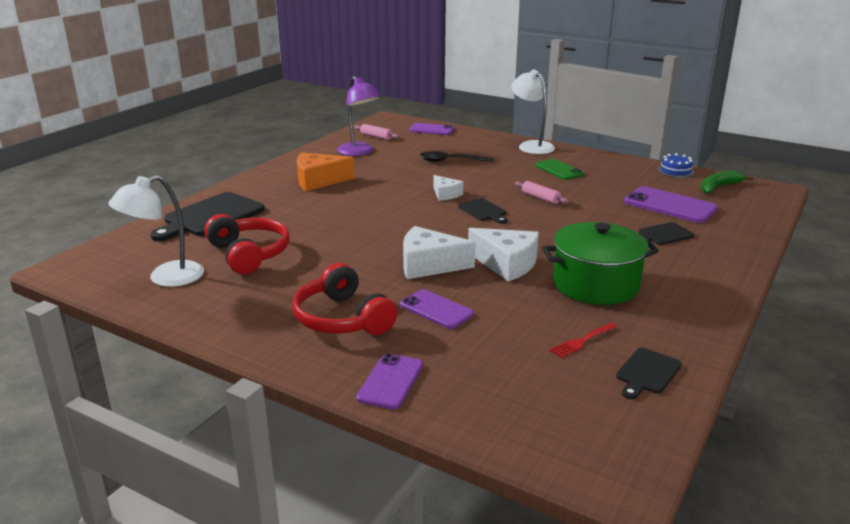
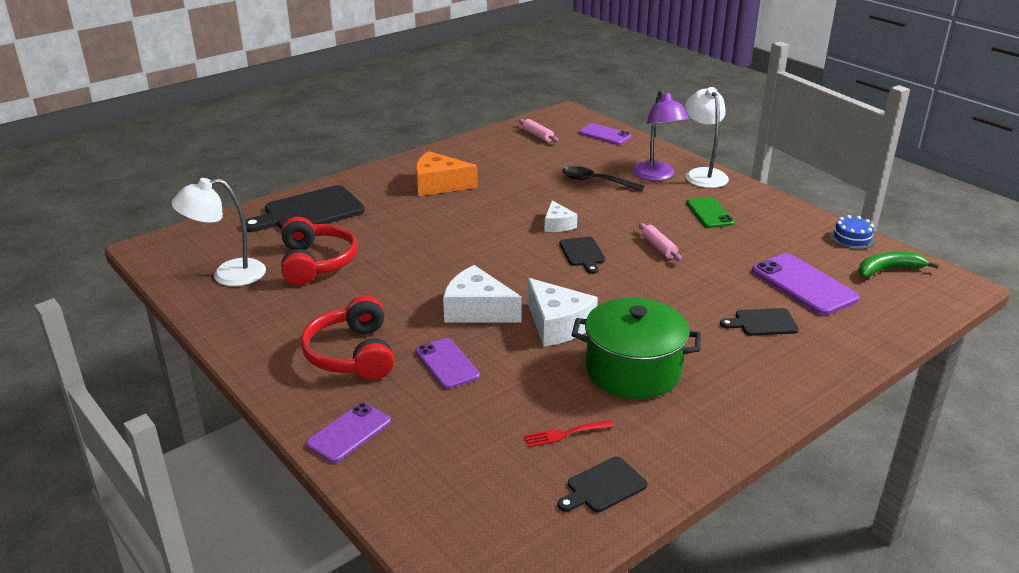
camera: 20 degrees right, 5 degrees up
(359, 152) = (505, 154): purple lamp -> purple lamp (656, 176)

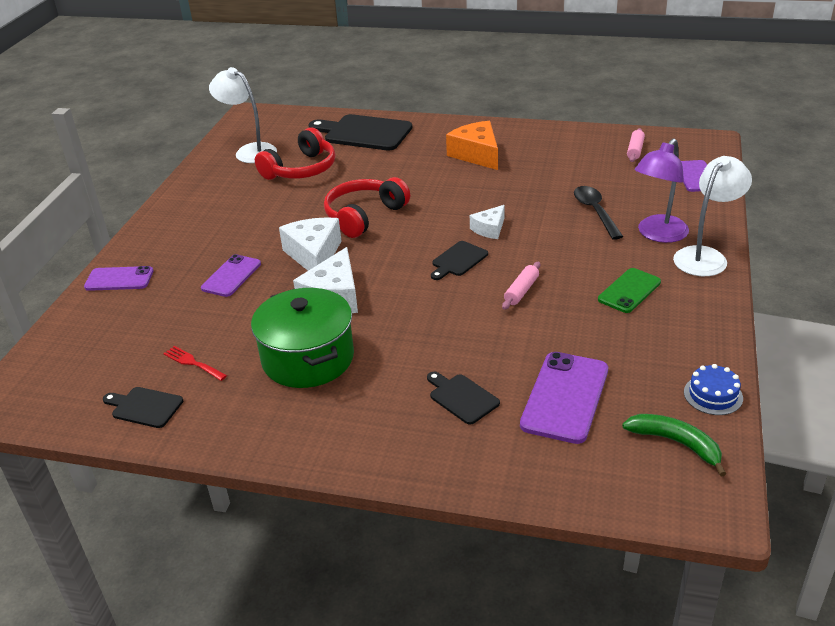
camera: 55 degrees right, 5 degrees up
(352, 354) = (206, 237): red headphones -> red headphones (364, 216)

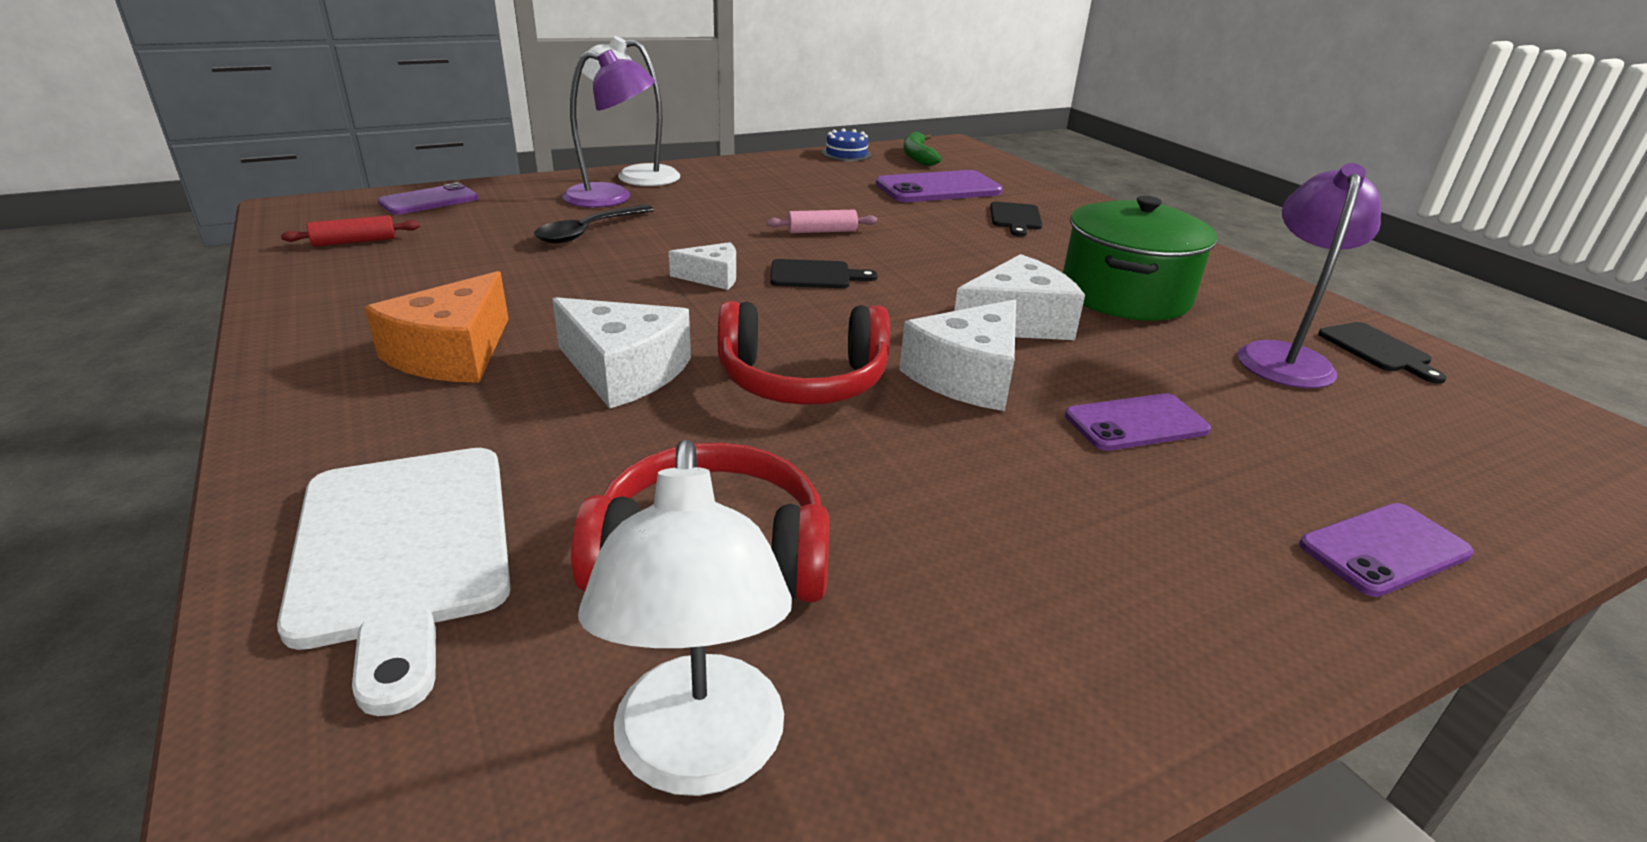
camera: 135 degrees left, 5 degrees down
(119, 279) = (1384, 549): purple phone -> purple phone turned 75 degrees counterclockwise
(193, 363) = (1284, 357): red fork -> purple lamp
(364, 133) = (404, 551): black cutting board -> white cutting board
(420, 182) = (624, 371): none -> white cheese
(629, 291) = (746, 192): green phone -> none
(635, 150) = (355, 242): pink rolling pin -> red rolling pin

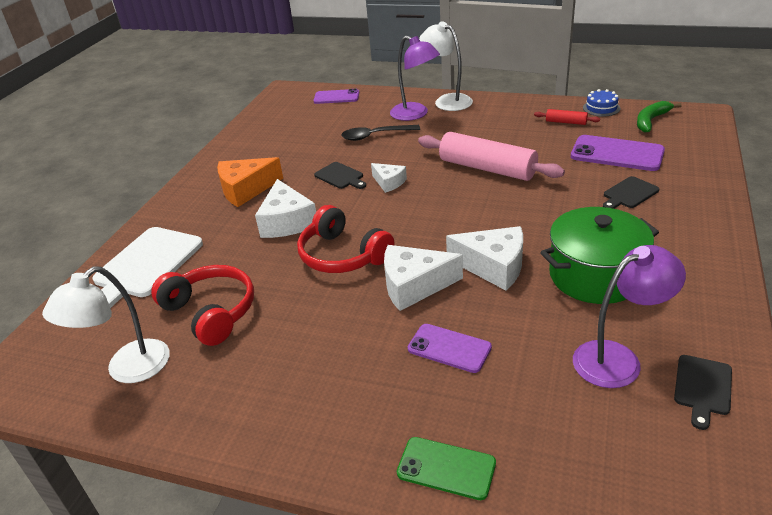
camera: 50 degrees right, 5 degrees up
(355, 242) = (282, 116): red rolling pin -> red rolling pin (566, 122)
(815, 275) = (437, 197): black cutting board -> black cutting board (340, 176)
(822, 231) = (487, 168): pink rolling pin -> pink rolling pin, size x2.22
(1384, 549) = (446, 468): purple phone -> green phone

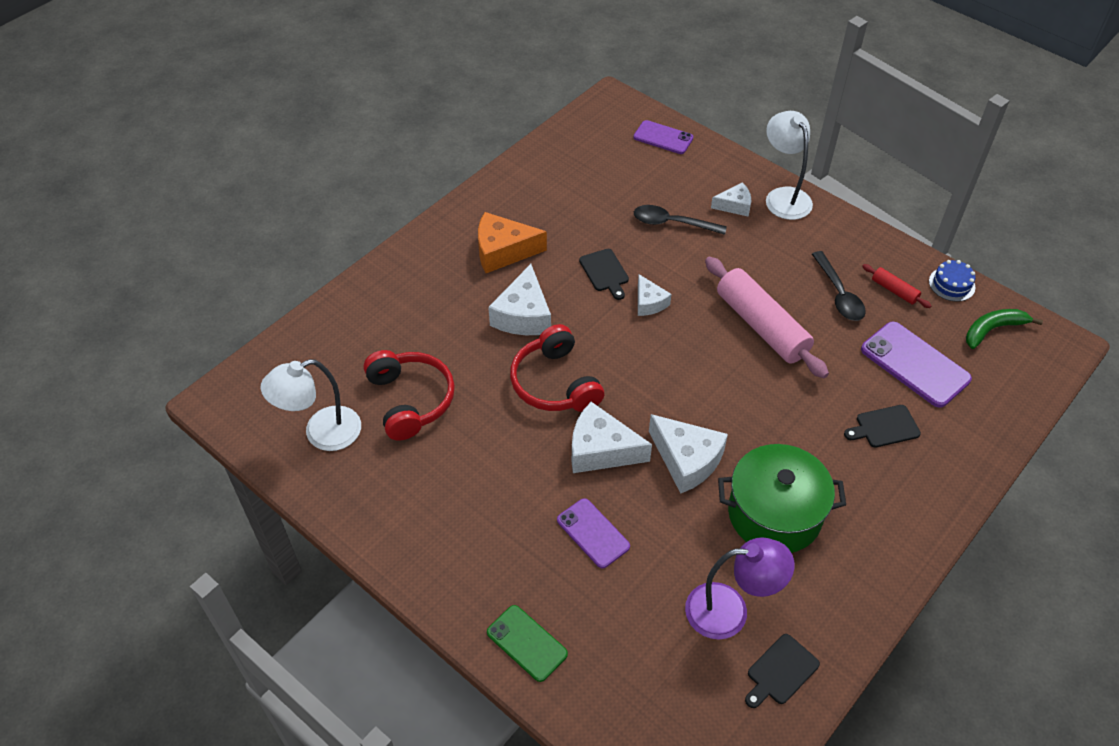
camera: 20 degrees right, 15 degrees up
(145, 265) = (374, 316): white cutting board -> none
(415, 114) = (734, 205): purple lamp -> white cheese
(529, 135) = (838, 294): none -> black spoon

